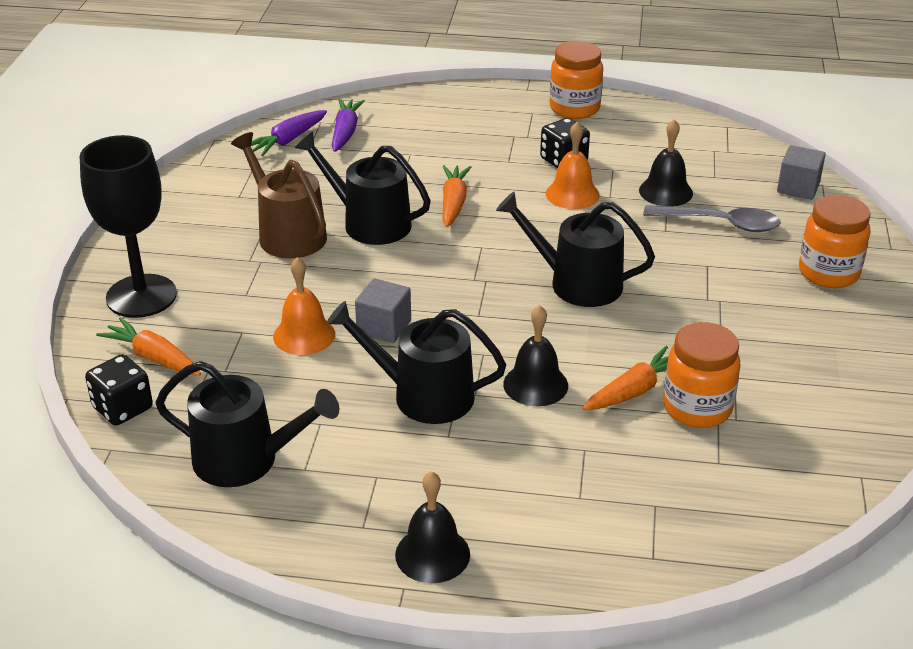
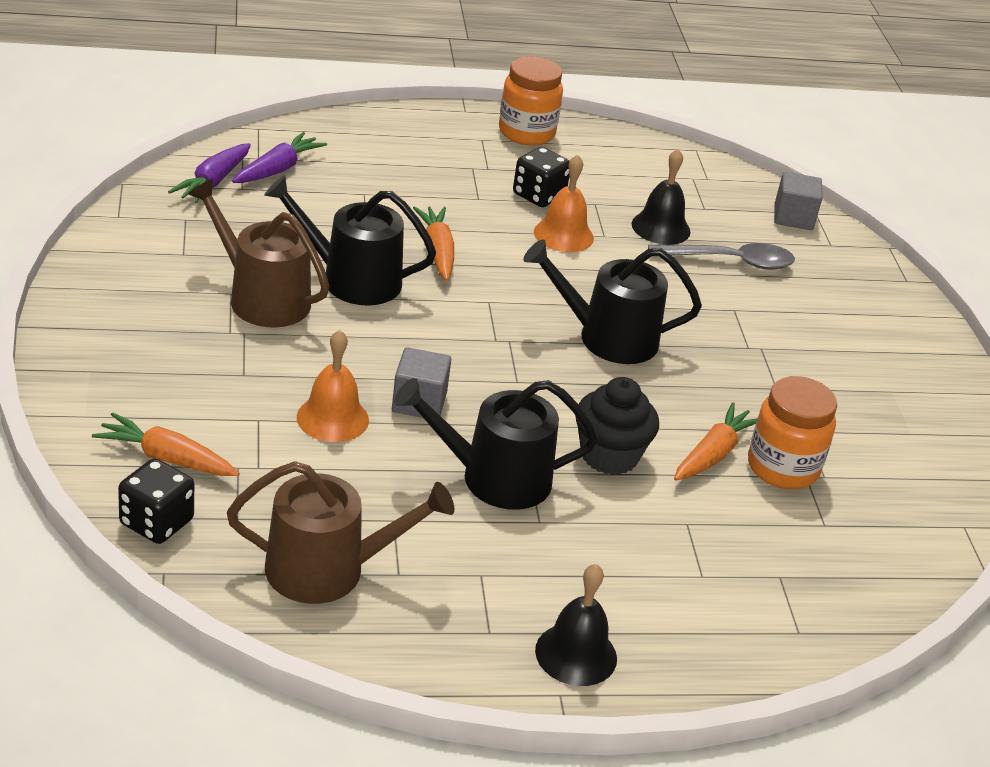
camera: 20 degrees left, 0 degrees up
(141, 296) = (118, 384): black goblet -> none
(245, 459) = (327, 569): black watering can -> brown watering can
(345, 132) = (278, 169): purple carrot -> purple carrot turned 45 degrees clockwise
(535, 384) = (609, 456): black bell -> black cupcake
(828, 273) = (856, 311): orange jar -> none

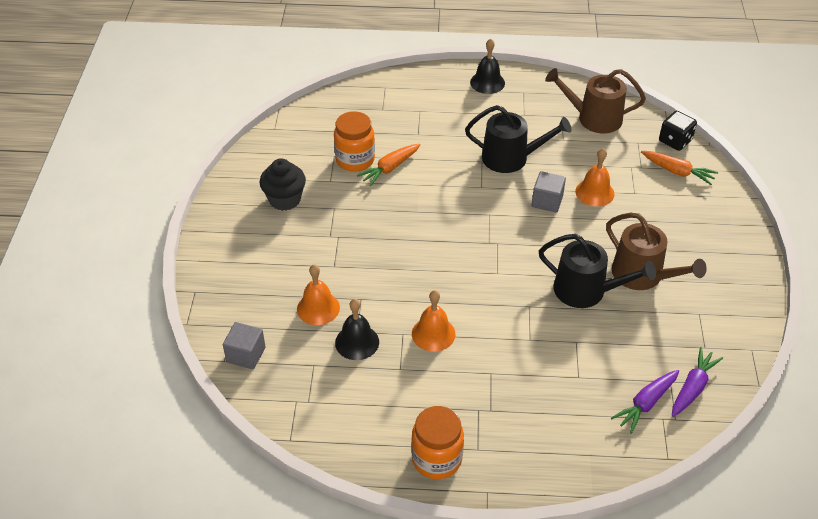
camera: 165 degrees left, 10 degrees up
(437, 251) = (527, 317): orange carrot -> none
(538, 195) = (443, 376): black dice -> none
(608, 338) = (426, 243): black watering can -> none
(609, 456) = (447, 168): black cupcake -> black cupcake (285, 199)
(730, 261) = (318, 308): grey spoon -> orange bell

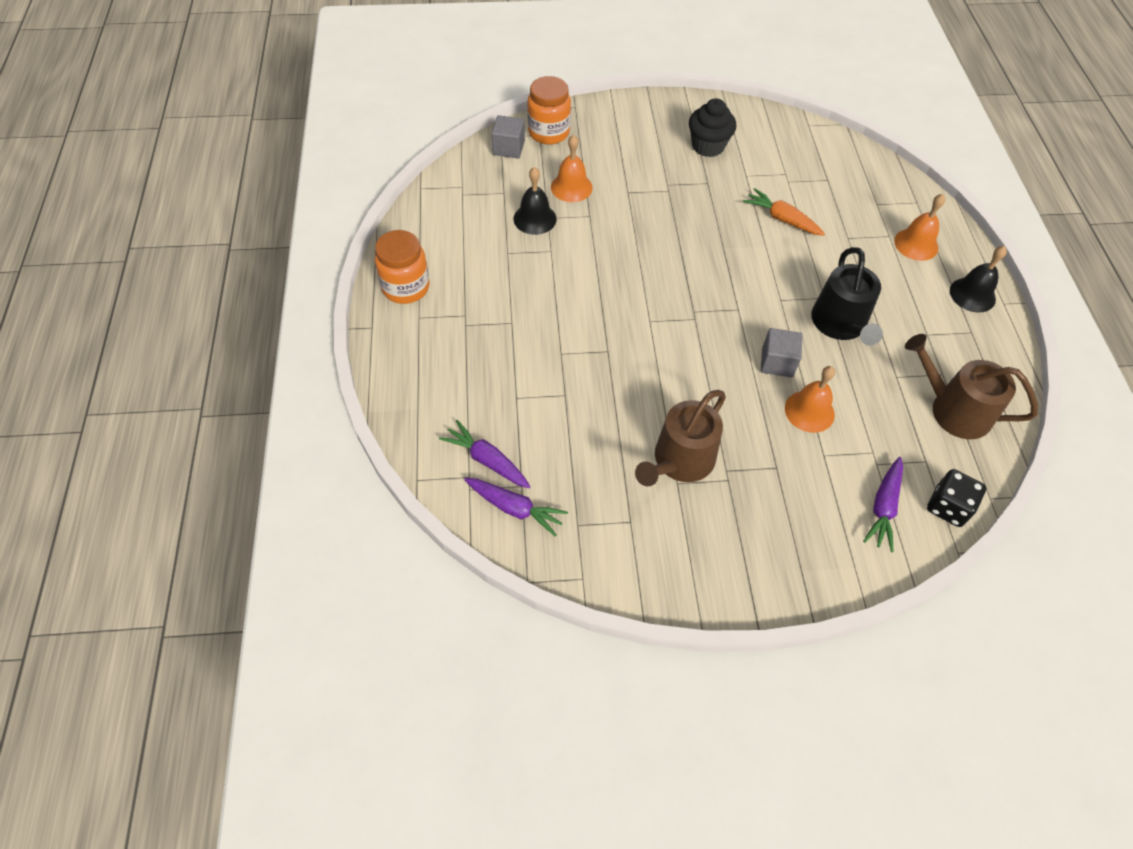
camera: 80 degrees right, 10 degrees up
(355, 160) = (784, 190): orange jar -> orange jar (548, 132)
(433, 334) = (555, 273): orange bell -> orange bell (916, 244)
(586, 291) = (641, 403): black watering can -> none
(594, 118) = (953, 410): brown watering can -> brown watering can turned 60 degrees counterclockwise
(677, 172) = (883, 507): orange carrot -> purple carrot

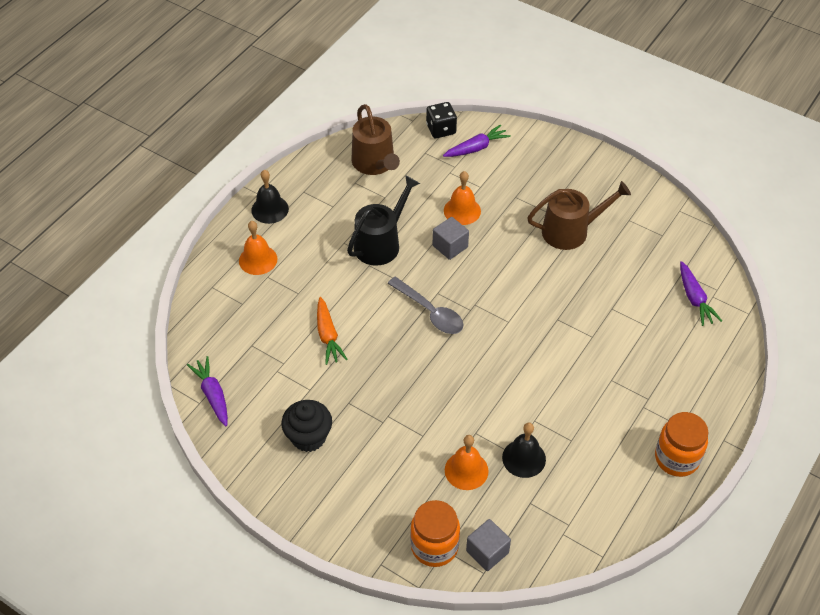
camera: 140 degrees left, 5 degrees down
(515, 508) = (695, 263): purple carrot -> purple carrot (213, 395)
(725, 287) = (430, 312): none -> grey spoon

